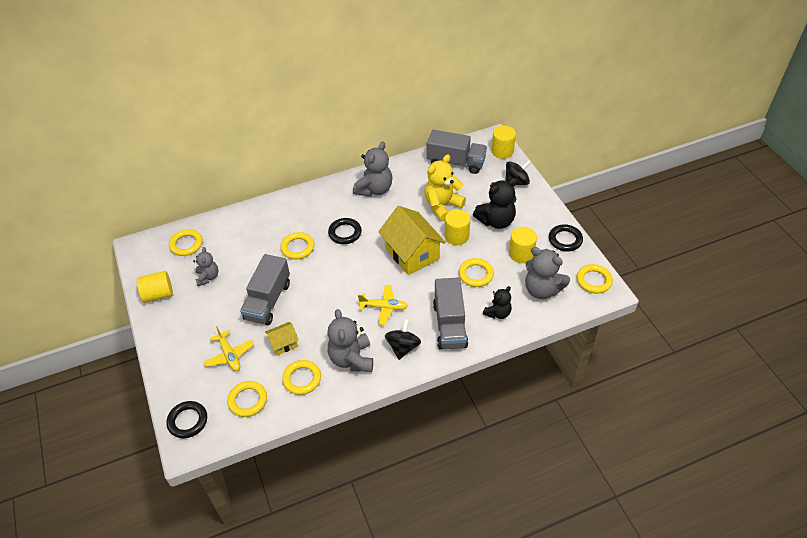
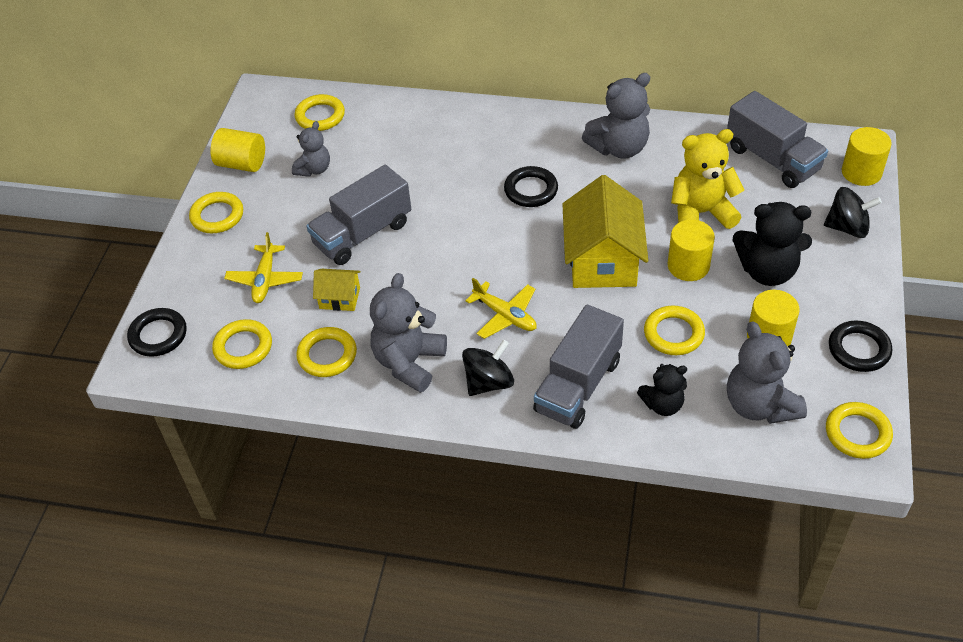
camera: 35 degrees right, 0 degrees up
(297, 247) = (453, 182): yellow ring -> yellow ring (217, 216)

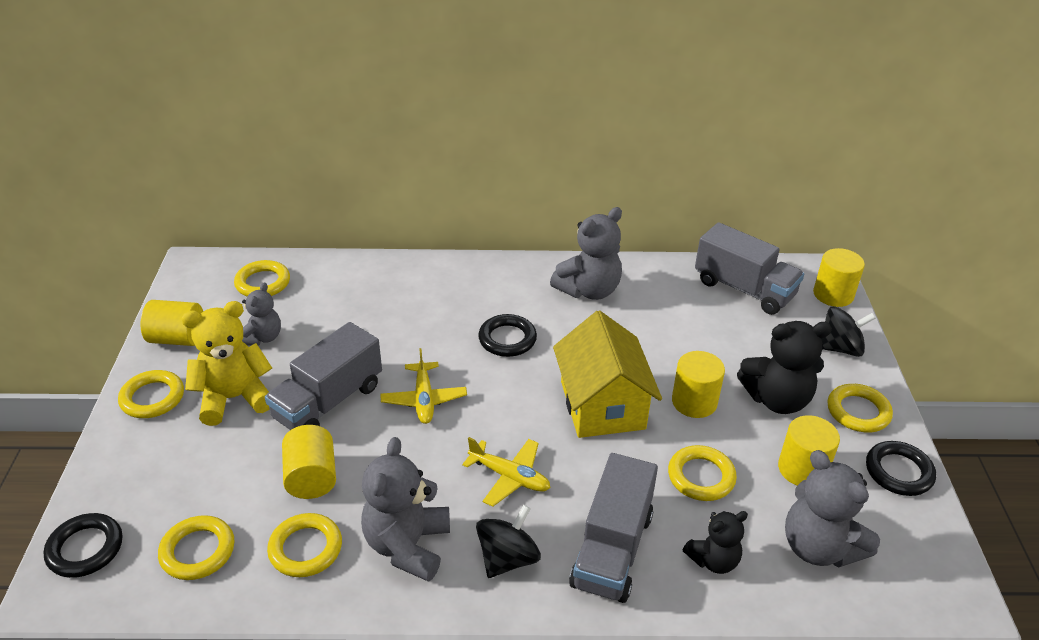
camera: 15 degrees left, 10 degrees down
(265, 279) = (218, 465): yellow plane -> yellow plane (424, 399)
(339, 298) = (311, 477): yellow house -> yellow cylinder
(701, 213) = (690, 347): yellow teddy bear -> yellow teddy bear (234, 398)
(857, 433) = (933, 566): yellow ring -> yellow ring (858, 412)

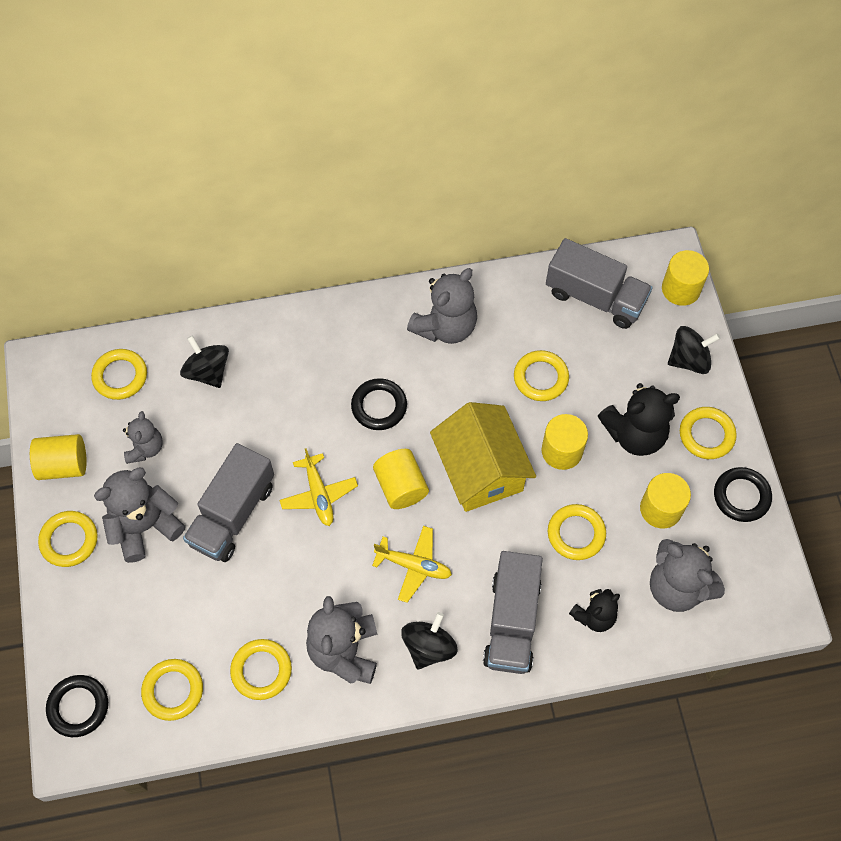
camera: 10 degrees left, 25 degrees up
(234, 398) = (145, 526): yellow teddy bear -> grey teddy bear
(311, 477) = (244, 599): yellow cylinder -> yellow cylinder (401, 486)
(347, 291) = (208, 371): none -> black spinning top
(679, 340) = (540, 378): none -> yellow ring

